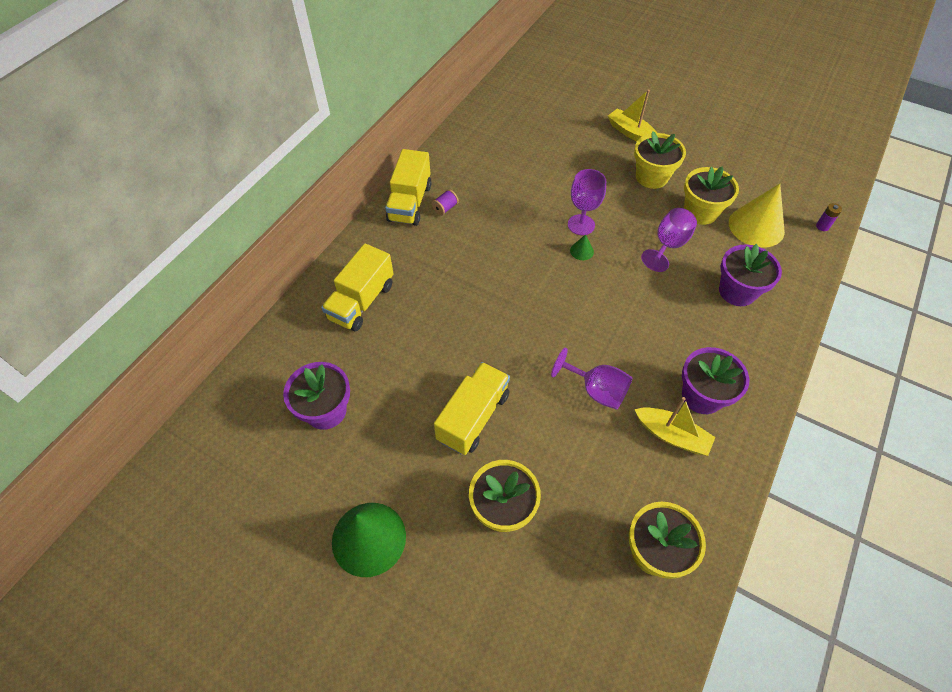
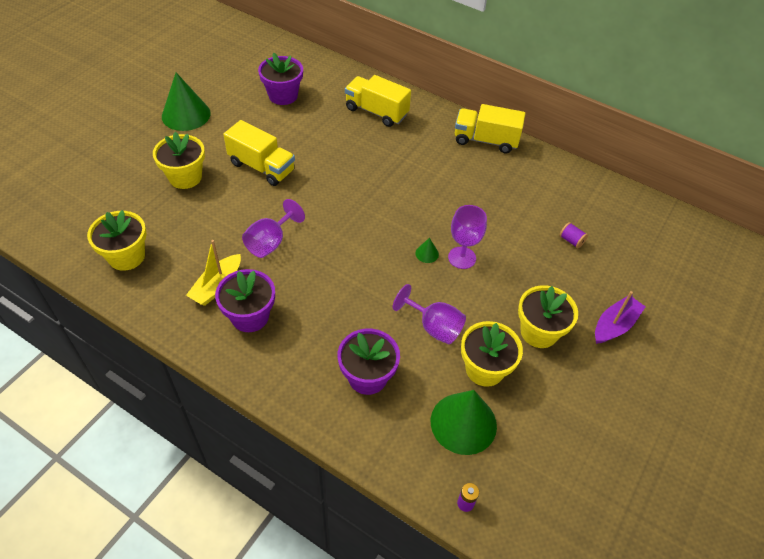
camera: 90 degrees right, 5 degrees down
(445, 208) = (480, 162): purple spool -> purple spool (571, 240)
(631, 133) = (614, 325): yellow boat -> purple boat
(756, 226) = (463, 423): yellow cone -> green cone

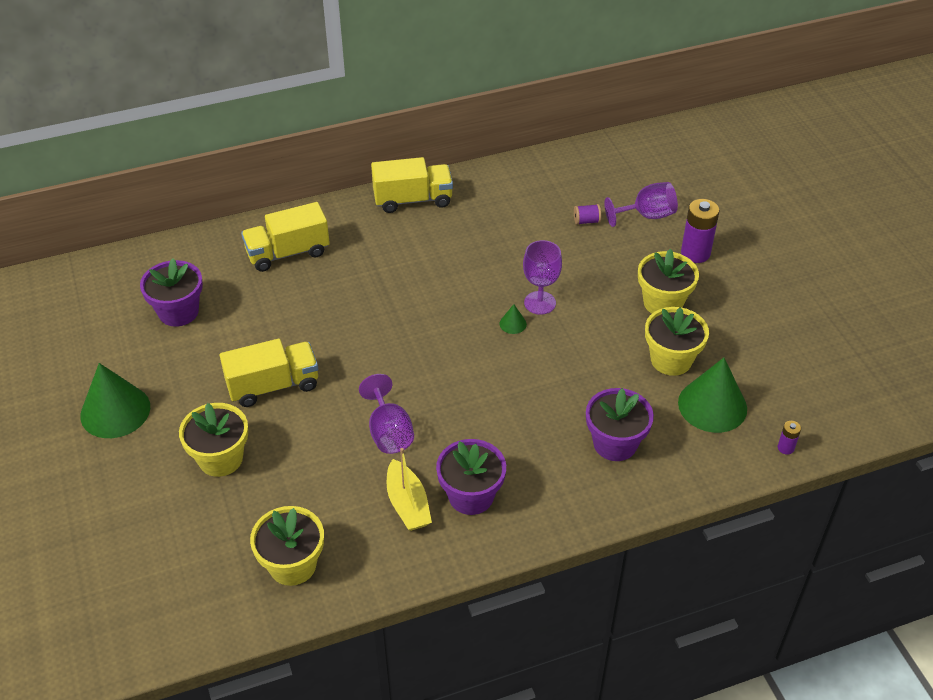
camera: 50 degrees left, 5 degrees down
(434, 327) = (600, 367): purple goblet -> purple goblet (647, 215)
(486, 140) = (413, 200): yellow truck -> yellow truck turned 150 degrees counterclockwise
(614, 325) = (695, 253): purple boat -> purple battery

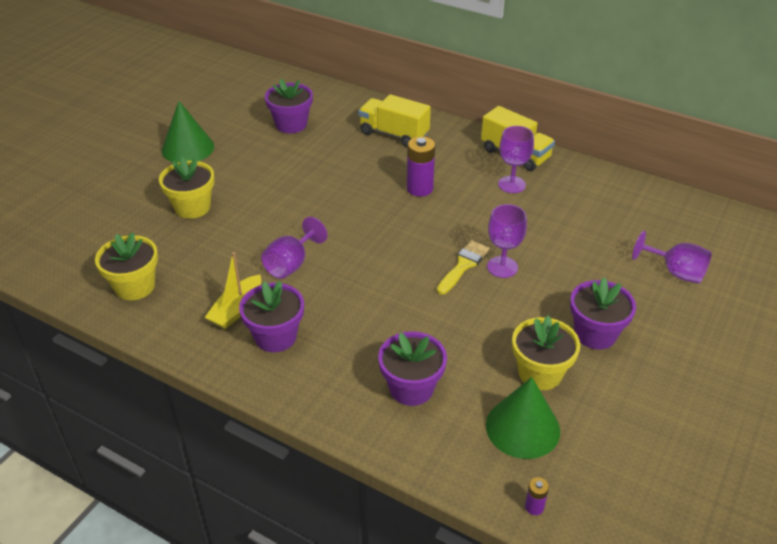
camera: 50 degrees right, 5 degrees down
(273, 386) = (275, 193): yellow truck -> none
(448, 229) = (511, 184): none -> purple goblet
(513, 324) = (463, 265): green cone -> yellow brush
(586, 221) = (619, 244): purple spool -> none
(663, 303) = (595, 334): yellow flower pot -> purple flower pot
(695, 253) = (677, 323): purple battery -> purple battery (419, 188)

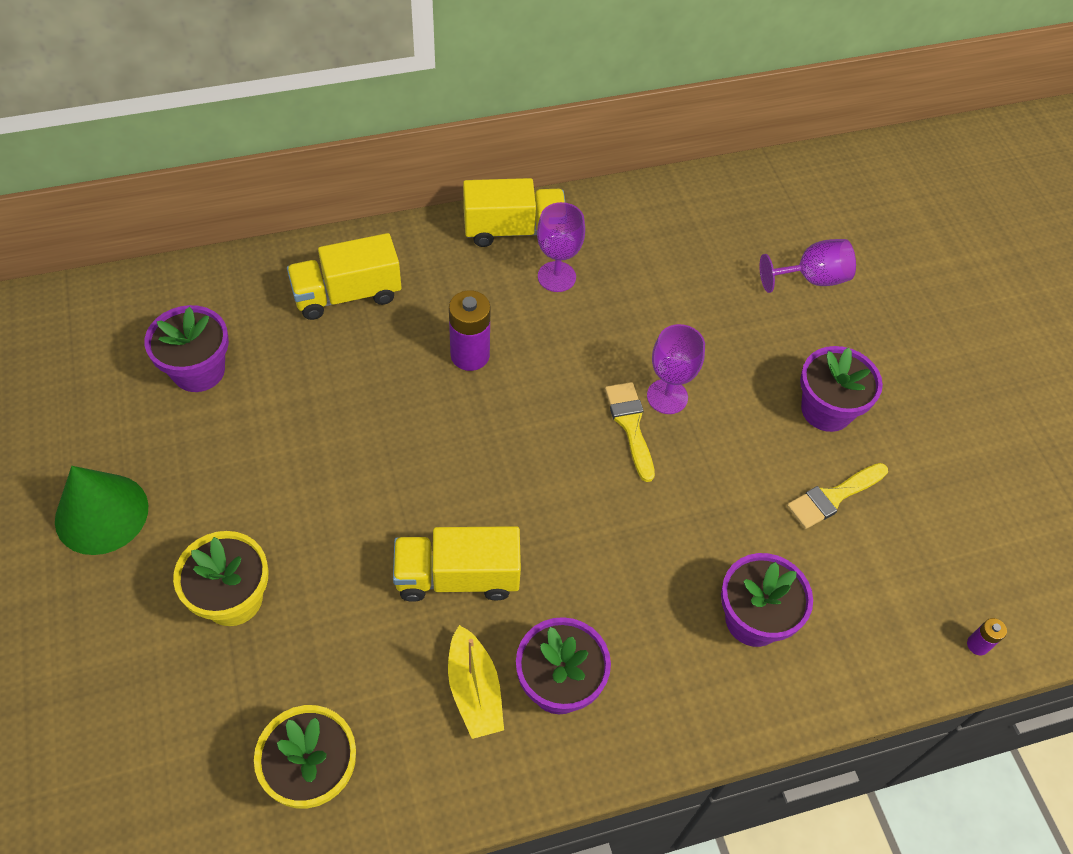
camera: 50 degrees left, 15 degrees up
(291, 264) = (457, 577): purple goblet -> yellow truck
(522, 427) = (884, 571): green cone -> none
(540, 373) = (833, 497): yellow flower pot -> yellow brush

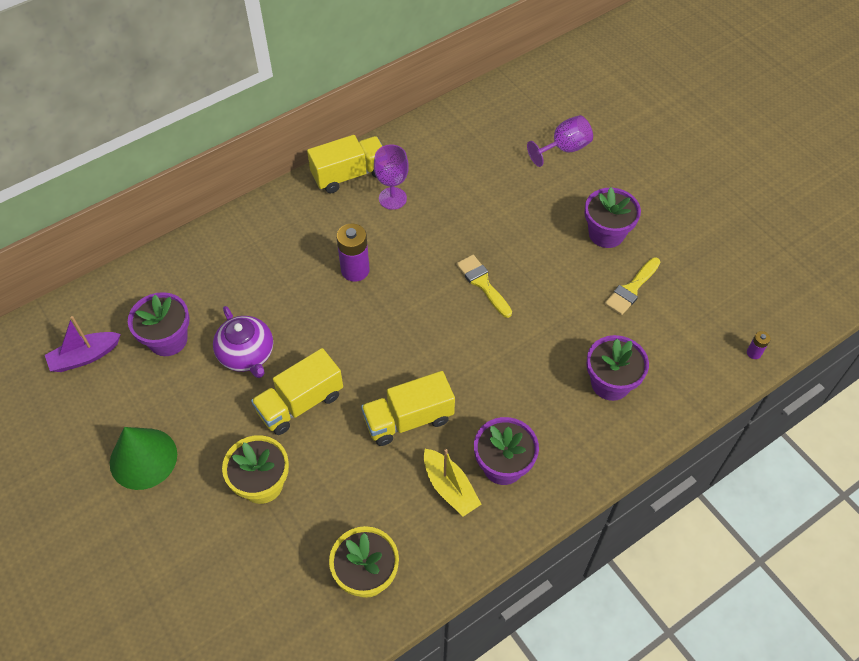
camera: 15 degrees left, 0 degrees up
(90, 360) = (85, 357): none -> purple boat
(287, 421) = (247, 354): none -> purple teapot
(347, 294) = (251, 254): yellow truck -> yellow truck (300, 403)
(667, 396) = (499, 257): purple goblet -> none

